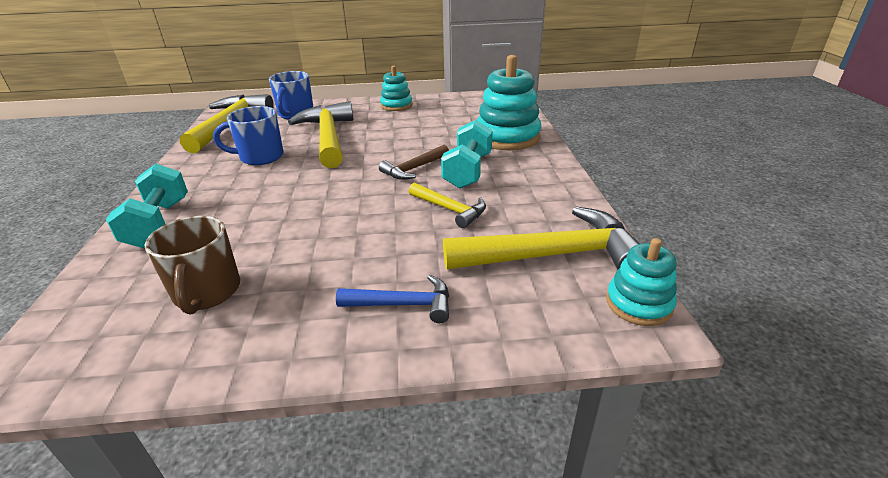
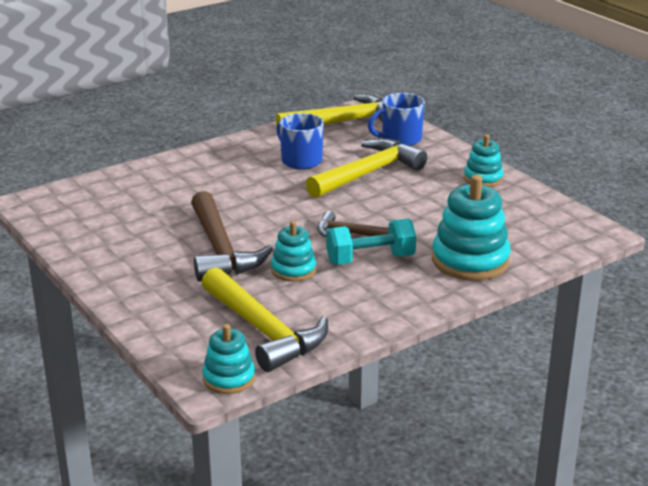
camera: 60 degrees right, 5 degrees down
(159, 224) = (176, 169): turquoise dumbbell -> none
(207, 292) = (122, 219): brown mug -> none
(367, 240) = (220, 250): none -> brown hammer
(403, 304) = (159, 287): blue hammer -> none
(450, 209) = (293, 270): yellow hammer -> turquoise stacking toy

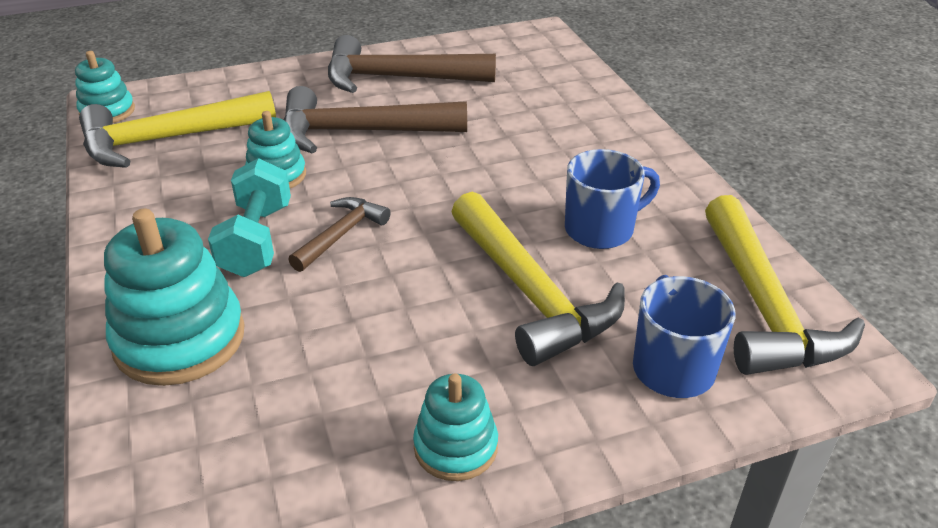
camera: 105 degrees right, 10 degrees up
(127, 249) = (398, 78): none -> brown hammer

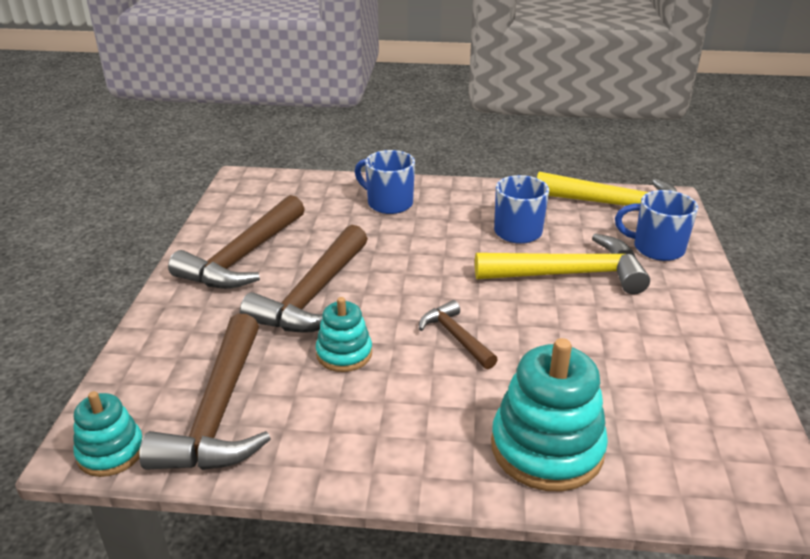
camera: 65 degrees left, 5 degrees down
(168, 139) = (219, 412): yellow hammer -> brown hammer
(256, 240) = (435, 382): turquoise dumbbell -> none
(455, 447) = (701, 339): turquoise stacking toy -> none
(576, 124) = (389, 203): none -> blue mug

